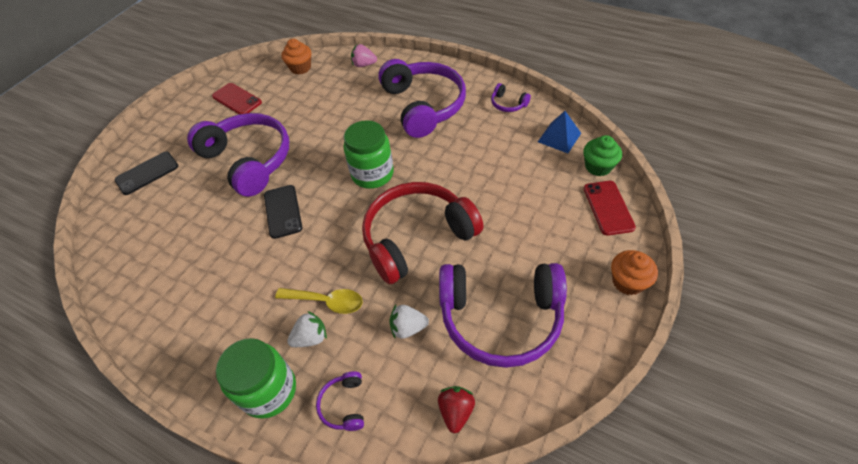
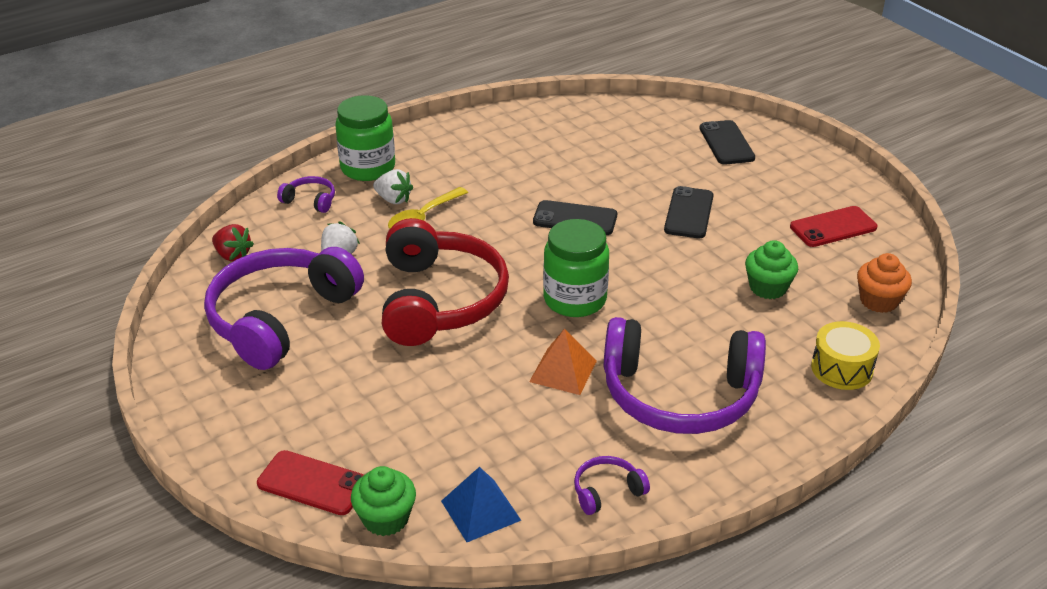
camera: 115 degrees right, 15 degrees down
(249, 160) = (688, 213): purple headphones -> black phone
(311, 105) = (768, 287): none -> green cupcake
(311, 338) = (393, 199): white strawberry -> white strawberry turned 60 degrees counterclockwise
(364, 65) = (842, 368): pink strawberry -> yellow drum
(439, 152) = (563, 371): none -> orange pyramid
(627, 282) = (207, 434): orange cupcake -> none

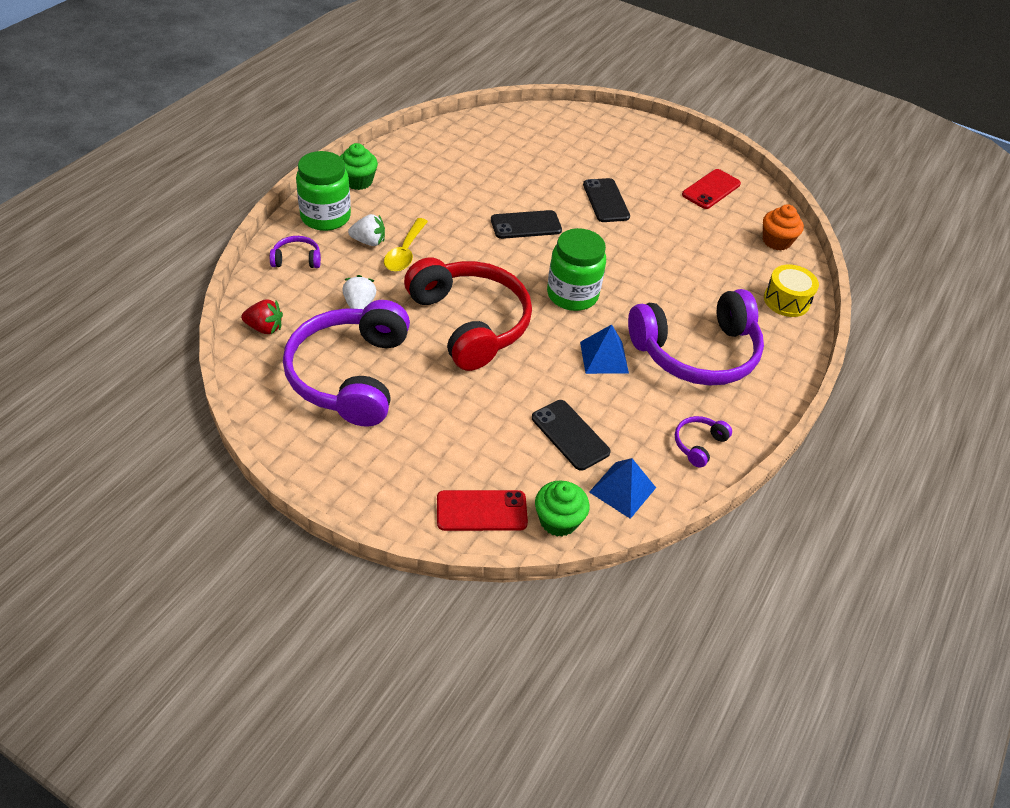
camera: 30 degrees left, 10 degrees up
(563, 371) = (604, 357): orange pyramid -> blue pyramid
(726, 143) = (593, 135): black phone -> black phone (570, 435)
(768, 287) = (699, 249): green cupcake -> green cupcake (358, 181)

